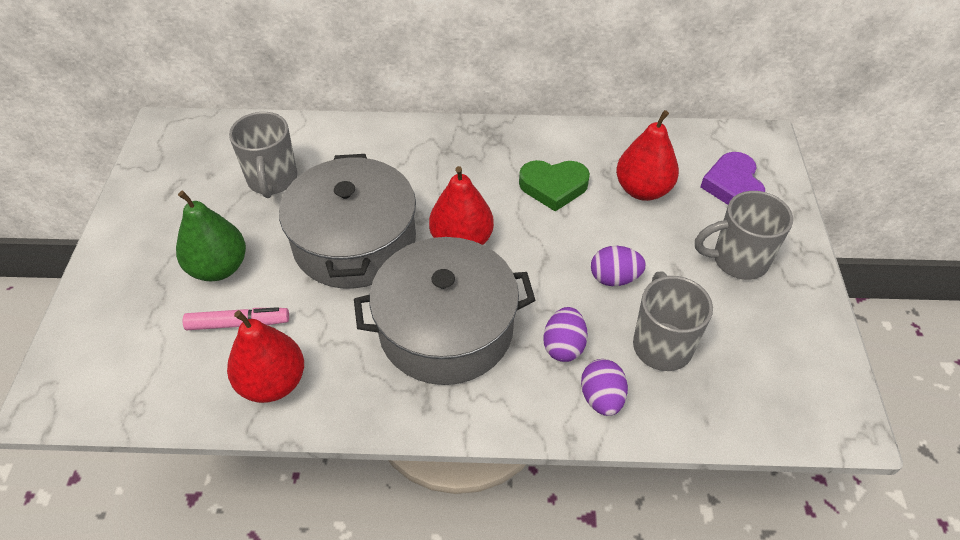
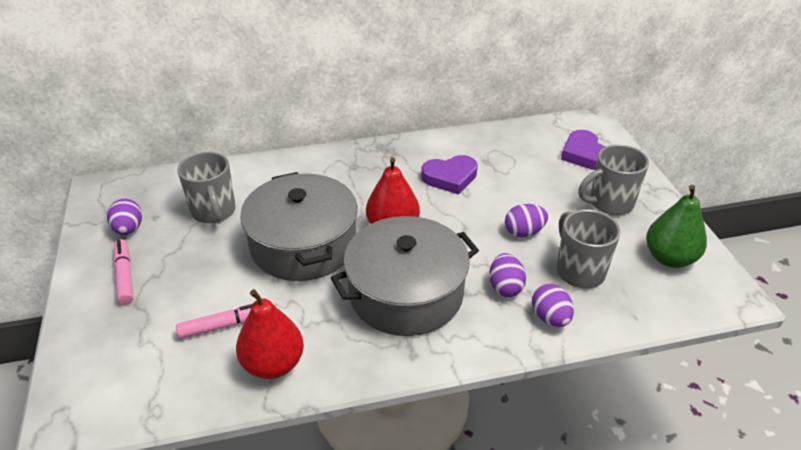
camera: 15 degrees left, 10 degrees down
(156, 241) = (125, 276): none -> pink marker
(177, 184) = (128, 229): none -> purple egg
(218, 268) = (190, 286): green pear -> green pear (669, 258)
(553, 187) = (450, 177): green heart -> purple heart
(643, 190) = (519, 168): red pear -> none

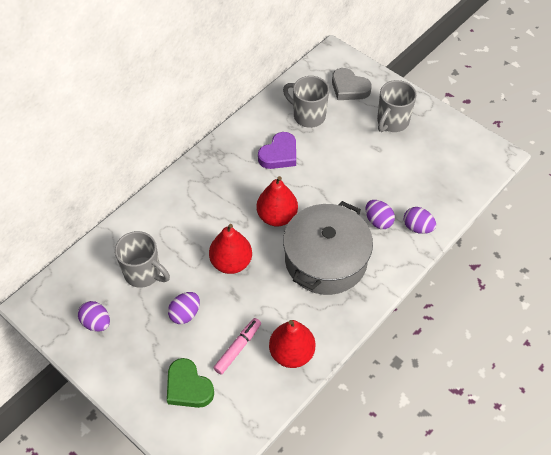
camera: 35 degrees left, 15 degrees up
(125, 276) = (135, 357): pink marker -> none
(138, 332) = (188, 387): none -> green heart
(303, 244) = (231, 263): grey pot -> red pear
(524, 232) = (358, 174): purple egg -> purple egg (185, 314)
(579, 271) = (410, 185): grey mug -> grey mug (308, 116)
(584, 154) = (349, 88): purple heart -> grey heart
(669, 258) = (451, 147): green pear -> none

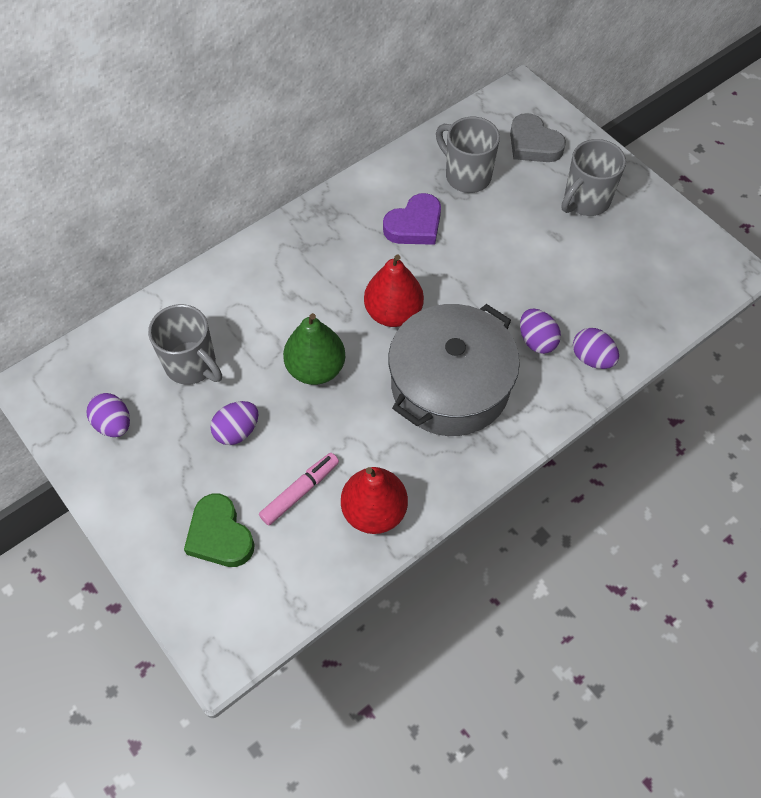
camera: 10 degrees right, 5 degrees up
(231, 263) = (315, 368): red pear -> green pear

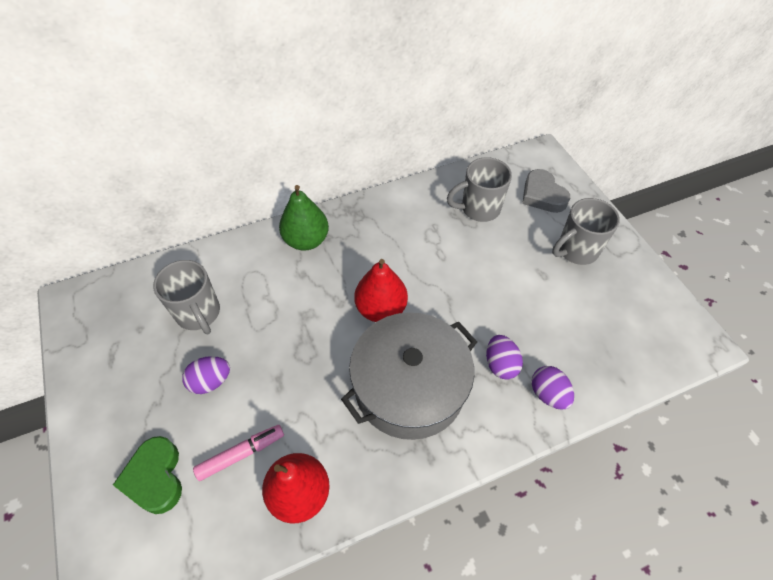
camera: 15 degrees right, 5 degrees down
(113, 424) = (115, 349): purple egg -> none
(315, 368) = (298, 342): green pear -> green pear (306, 240)
(414, 225) = (423, 239): purple heart -> none
(466, 176) = (479, 209): grey mug -> grey mug turned 75 degrees counterclockwise

